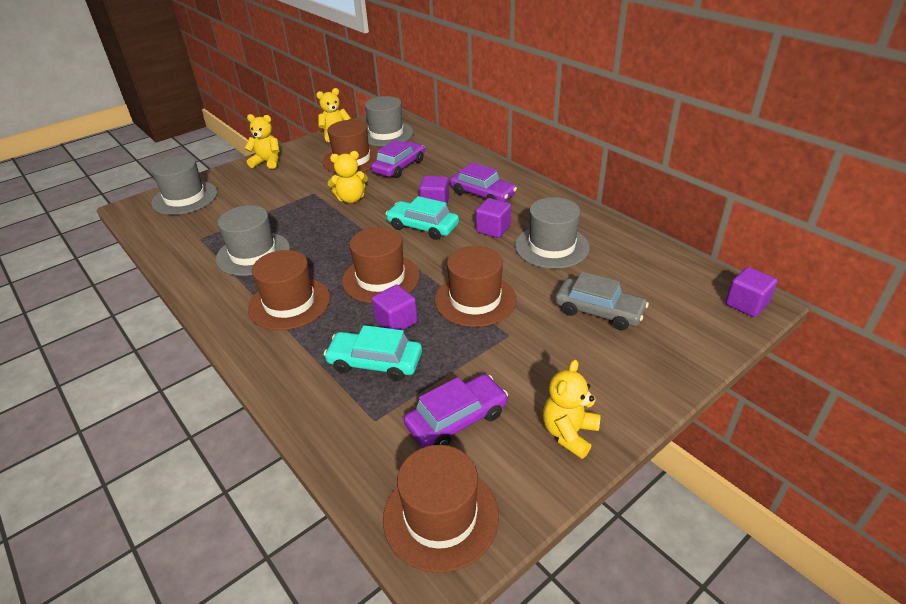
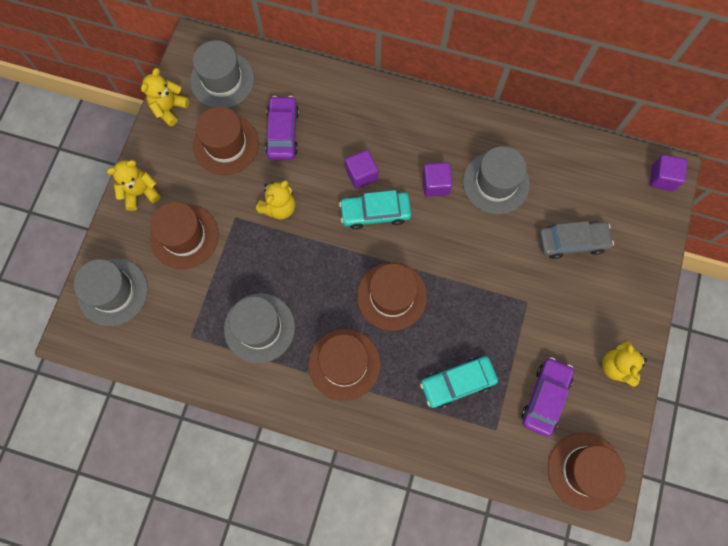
camera: 35 degrees left, 35 degrees up
(396, 322) = (441, 335): purple cube -> none
(475, 300) = (480, 279): brown hat -> brown hat (184, 236)
(482, 194) = (392, 138): purple car -> none

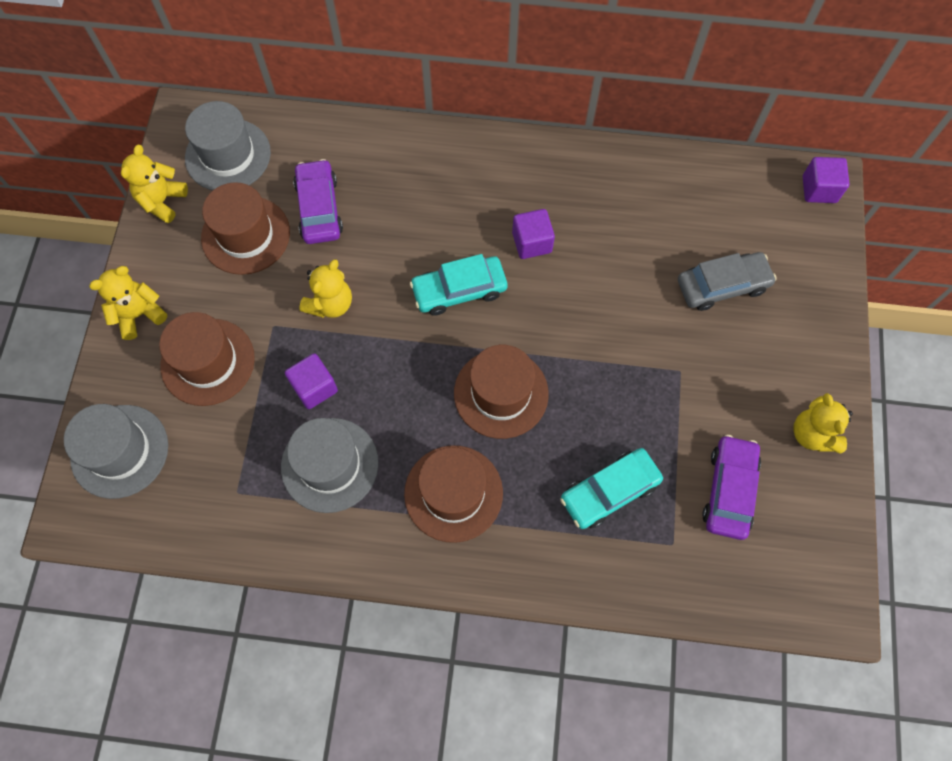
camera: 10 degrees left, 5 degrees down
(361, 174) = (432, 245): purple cube -> purple cube (314, 387)
(496, 183) = (609, 228): grey hat -> none
(585, 471) = (801, 577): brown hat -> none

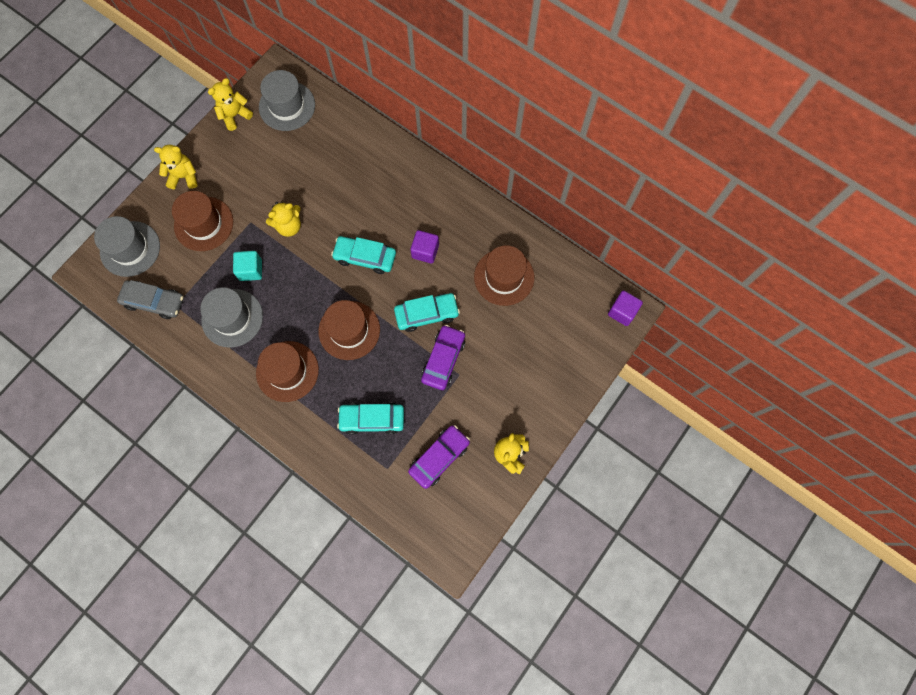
camera: 30 degrees right, 5 degrees up
(245, 235) = (268, 160): brown hat -> brown hat (504, 277)
(314, 387) = (251, 270): purple cube -> turquoise cube
(319, 208) = (318, 166): purple car -> purple car (443, 359)
(587, 318) = (427, 314): none -> turquoise car
(722, 286) = (519, 338): grey car -> grey car (154, 302)

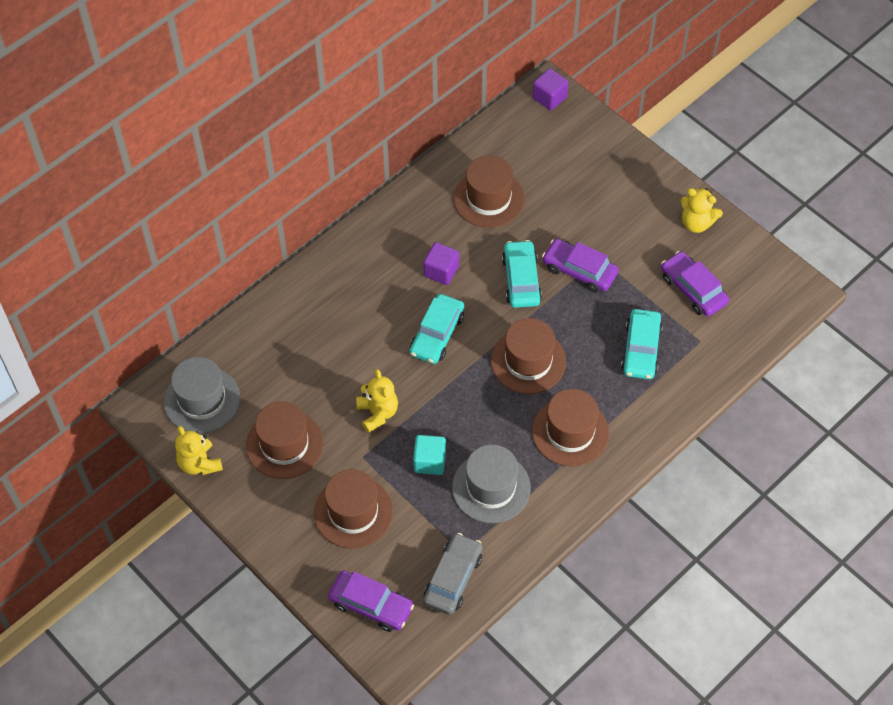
camera: 80 degrees left, 15 degrees down
(130, 249) = (371, 605): grey hat -> purple car
(184, 176) = (277, 532): yellow teddy bear -> none
(255, 167) = (284, 444): none -> brown hat

